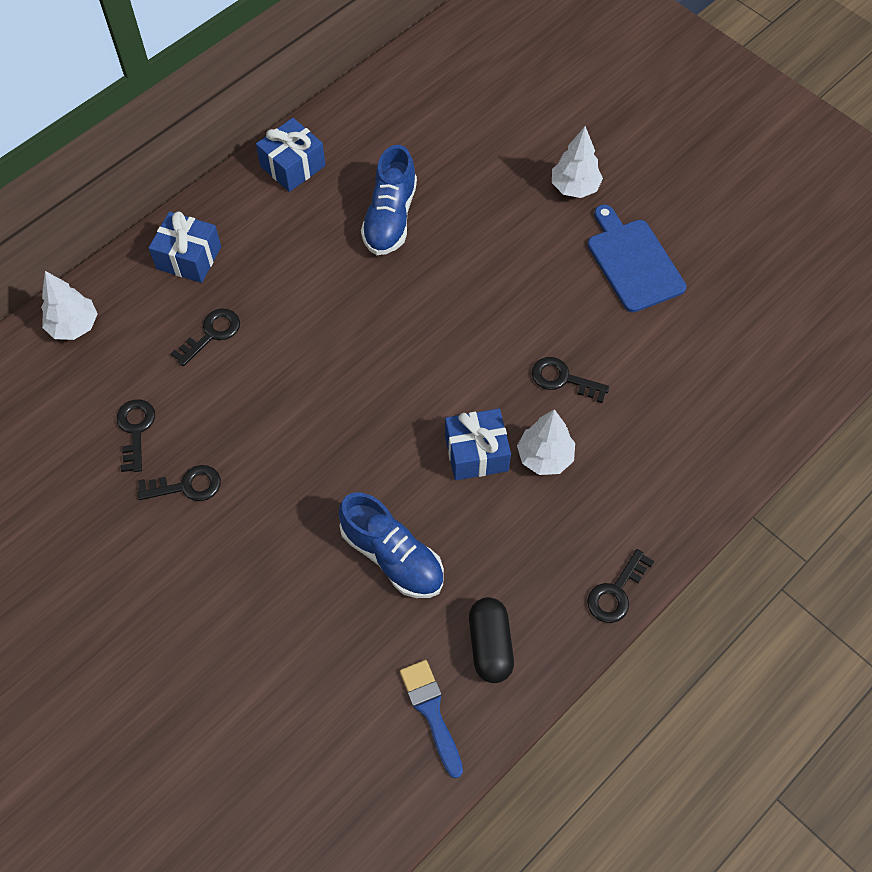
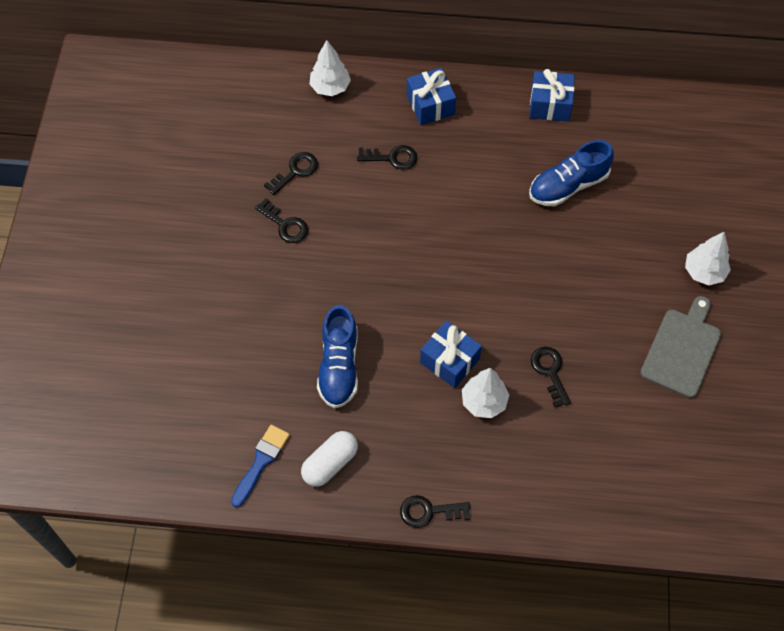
camera: 50 degrees right, 0 degrees up
(490, 645) = (330, 463): black capsule -> white capsule
(633, 262) = (682, 350): blue cutting board -> grey cutting board

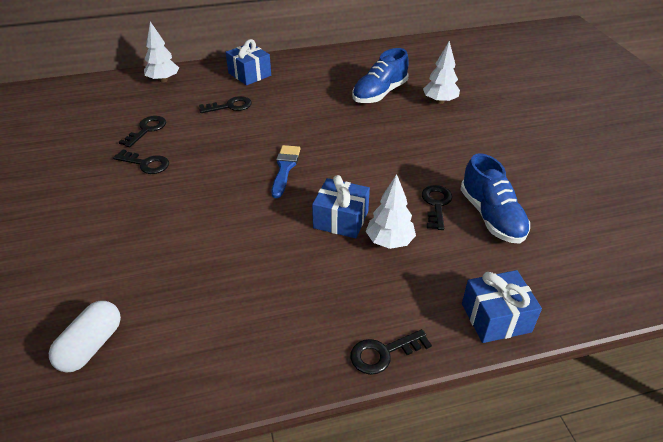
camera: 20 degrees left, 20 degrees down
(261, 462) = (169, 363): blue brush -> blue brush (285, 168)
(330, 463) = (252, 340): white capsule -> white capsule (91, 346)
(339, 366) = (232, 252): blue shoe -> blue shoe (491, 216)
(550, 105) = (341, 58): blue gift -> blue gift (496, 318)
(550, 372) = (436, 204): black key -> black key turned 45 degrees clockwise
(682, 350) = (534, 163): grey cutting board -> none
(704, 272) = (514, 116): white tree -> white tree (439, 101)

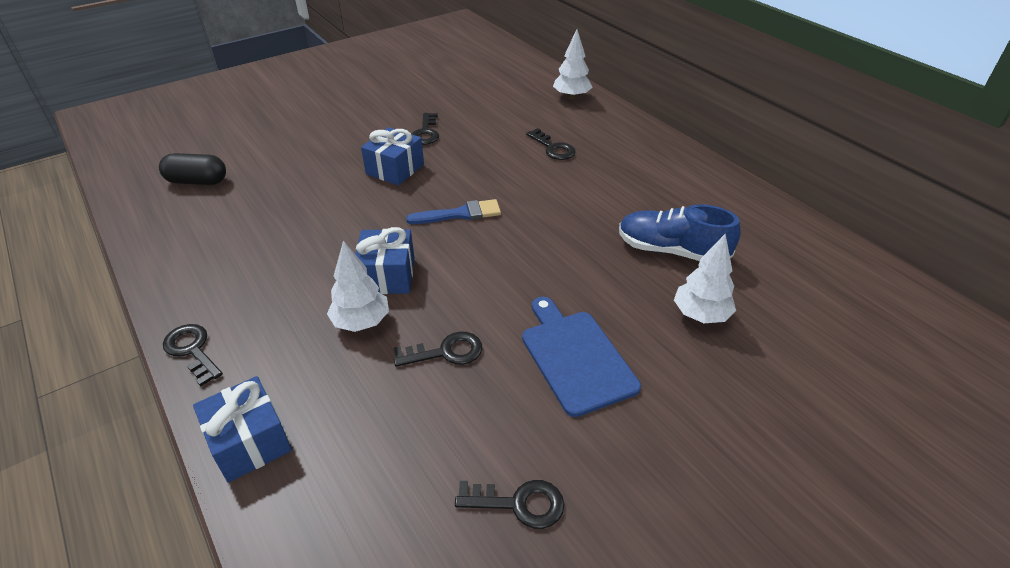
camera: 70 degrees right, 0 degrees up
(91, 346) = (197, 181): white capsule -> black capsule
(147, 130) = (479, 116): black key -> black key (519, 503)
(249, 74) = (628, 142): blue gift -> blue gift (395, 169)
(459, 153) = (575, 357): none -> blue cutting board
(491, 216) = (441, 414): blue shoe -> none

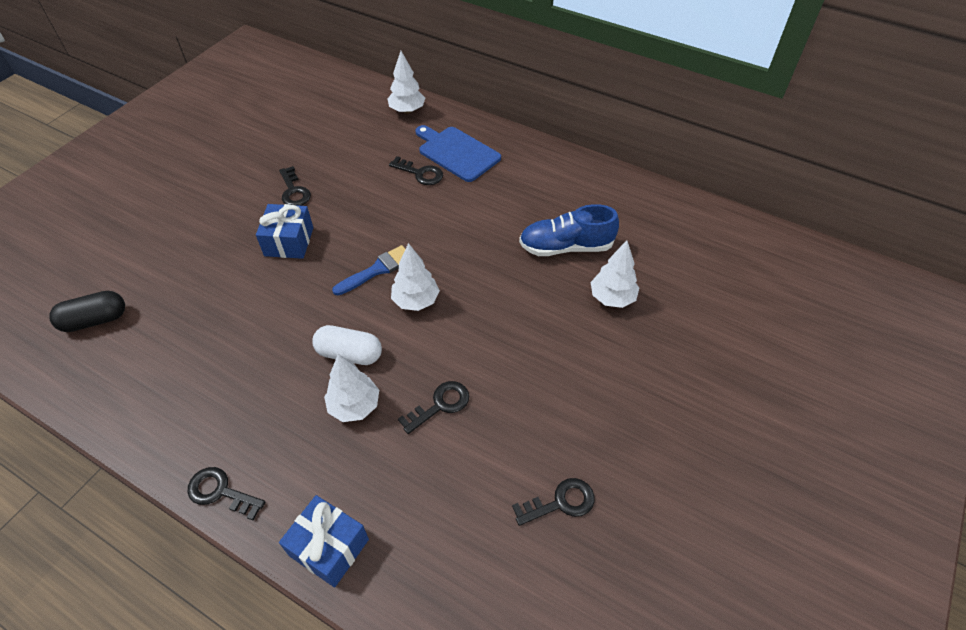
camera: 25 degrees left, 10 degrees up
(387, 275) = (349, 354): blue gift -> white capsule
(481, 251) = (416, 301): none -> white tree
(575, 357) = (541, 370): blue cutting board -> blue cutting board (457, 153)

